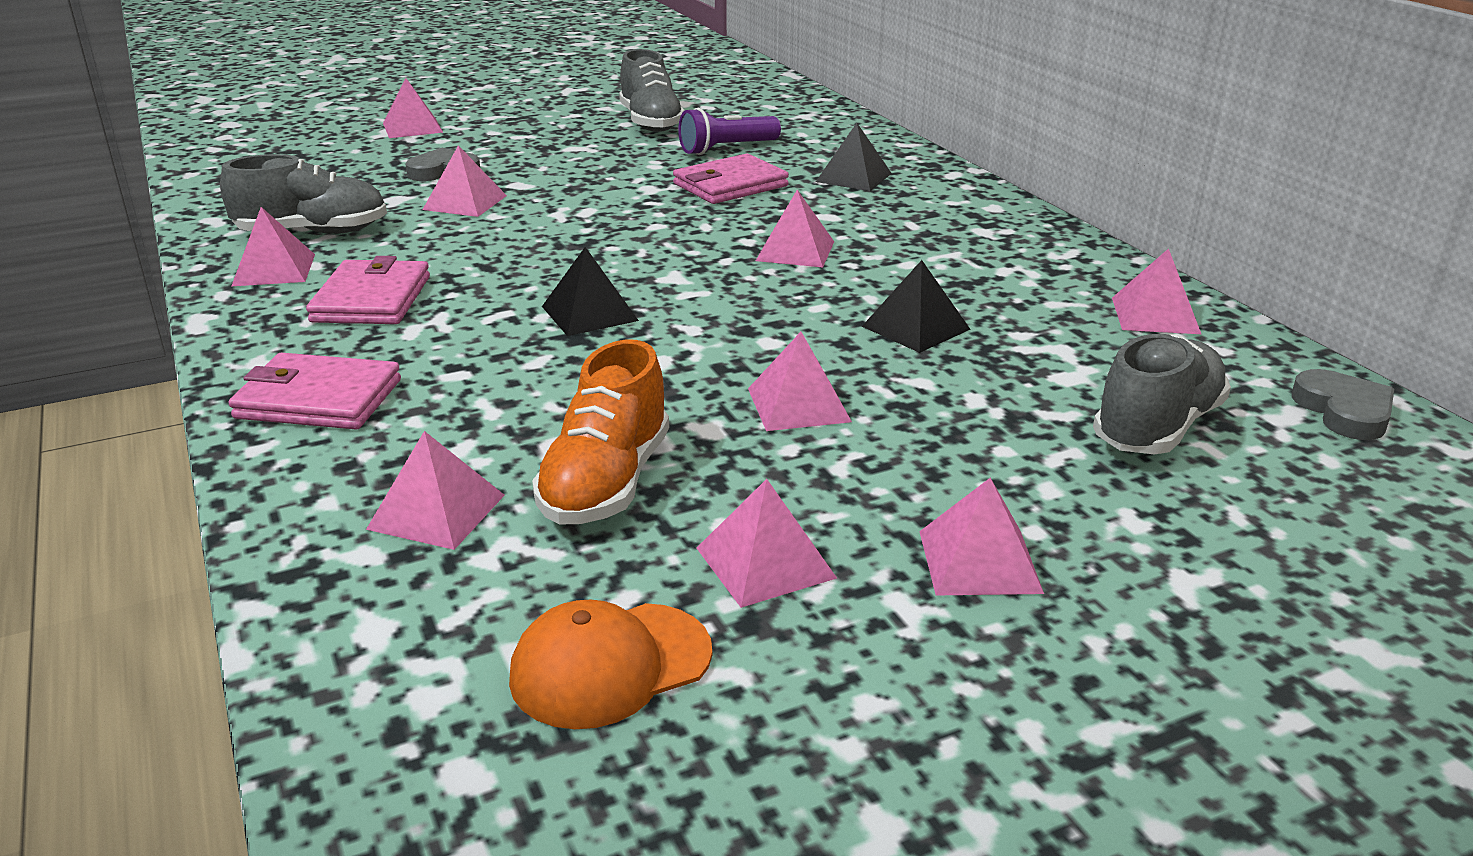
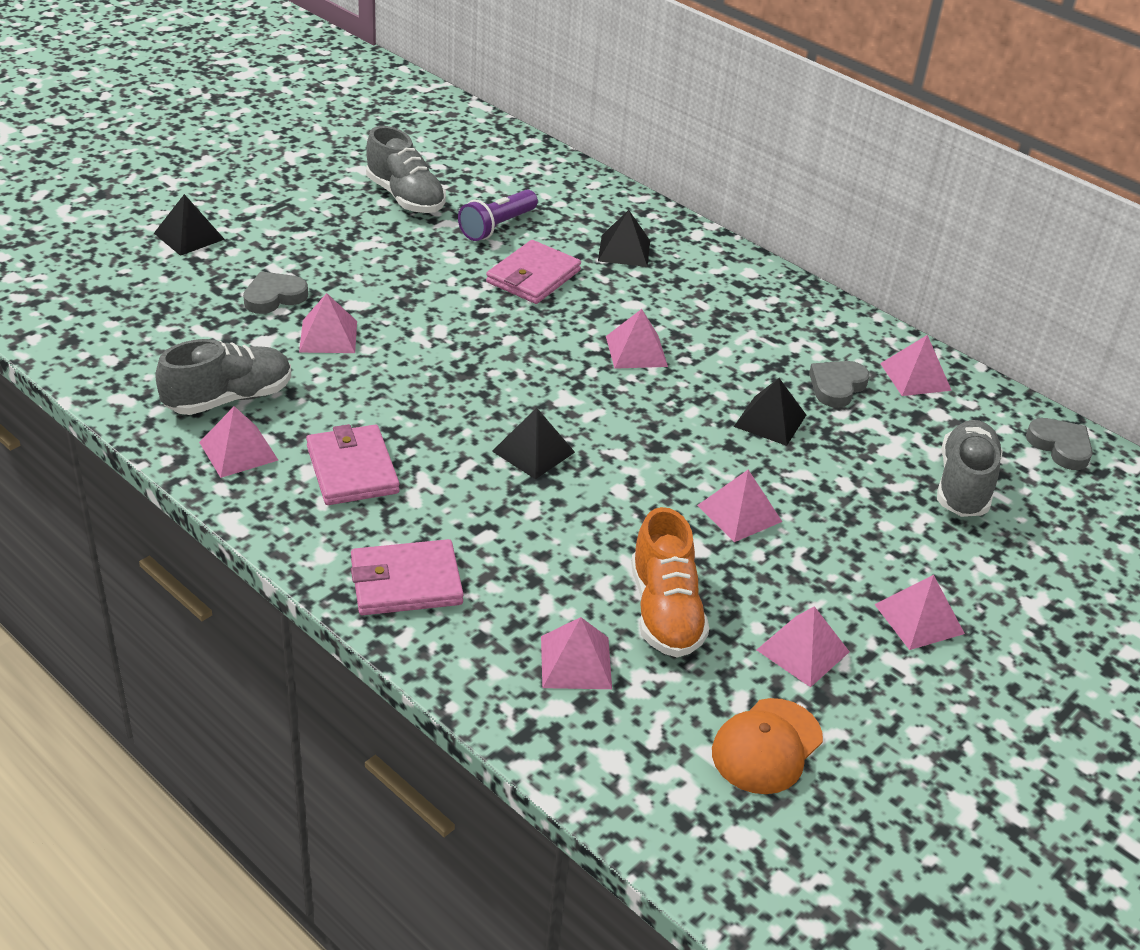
camera: 25 degrees left, 10 degrees up
(412, 127) = (189, 236): pink pyramid -> black pyramid
(1034, 310) = (837, 386): none -> grey heart

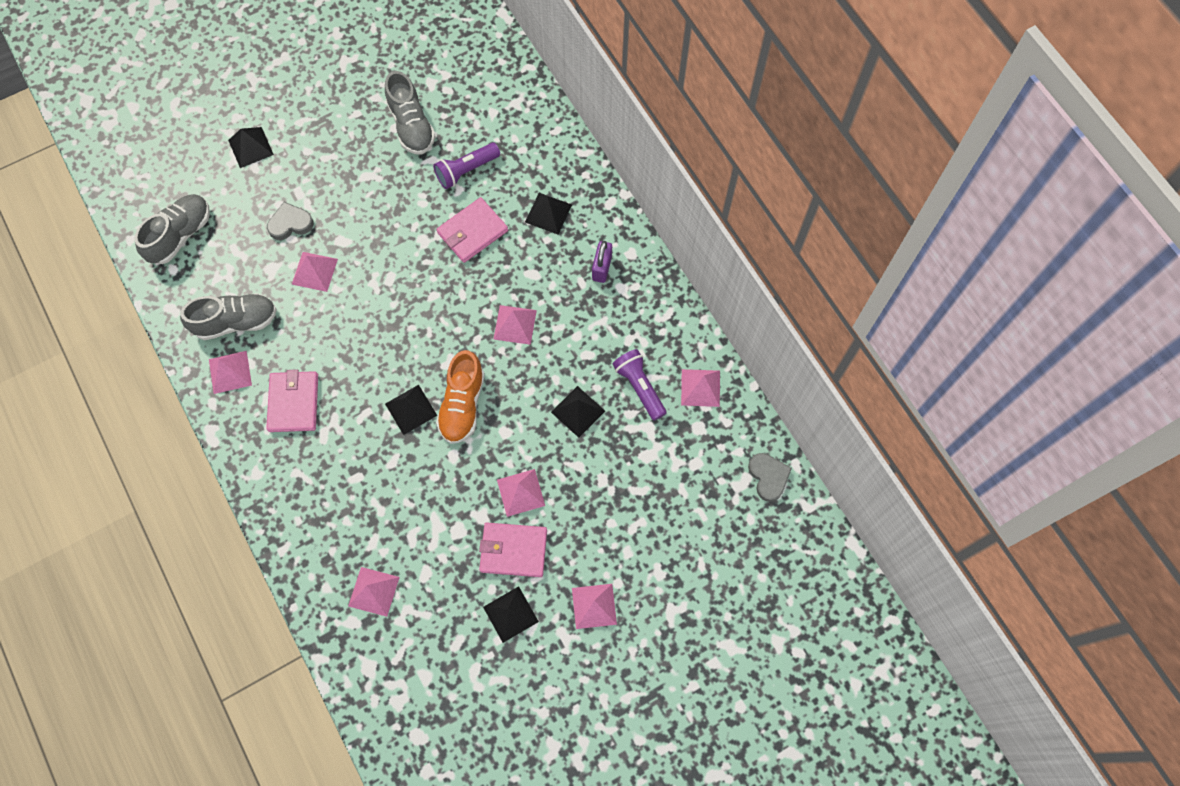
camera: 20 degrees right, 30 degrees up
(406, 582) = (297, 506): pink wallet -> pink wallet (513, 550)
(665, 611) = (441, 564): orange shoe -> orange shoe (462, 405)
(720, 288) = (602, 268): none -> purple padlock
(766, 746) = (458, 679): orange cap -> none
(802, 650) = (510, 614): pink pyramid -> black pyramid
(837, 386) = (639, 387): grey heart -> purple flashlight
(963, 485) = (681, 499): grey shoe -> grey shoe (180, 235)

